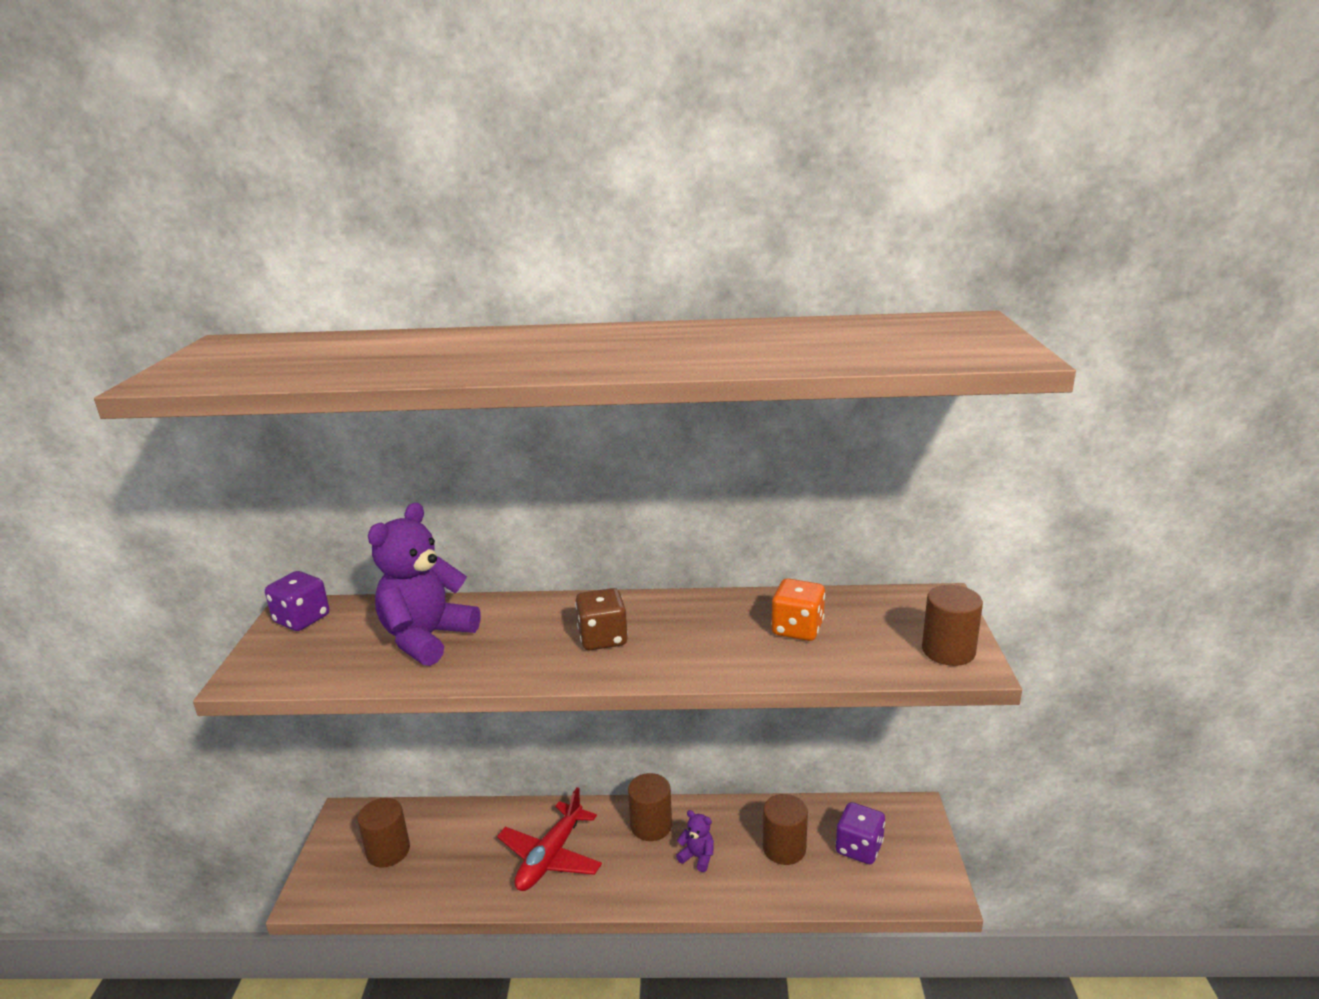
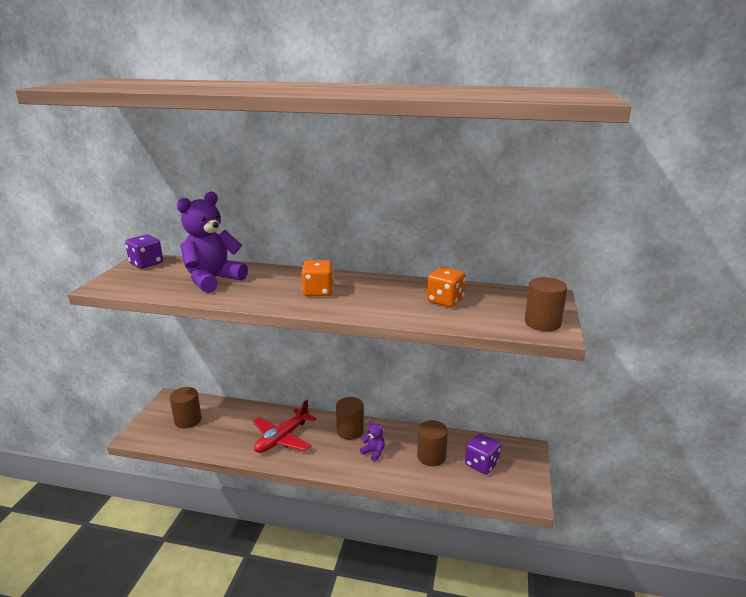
camera: 10 degrees right, 0 degrees up
(603, 638) = (318, 292): brown dice -> orange dice

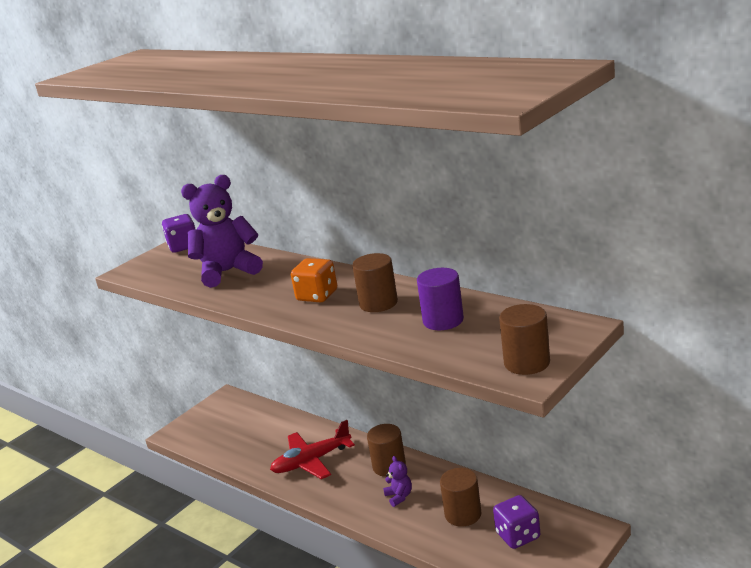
camera: 30 degrees right, 0 degrees up
(188, 420) = (230, 424): brown cylinder -> brown cylinder (378, 303)
(445, 301) = (443, 320): orange dice -> purple cylinder

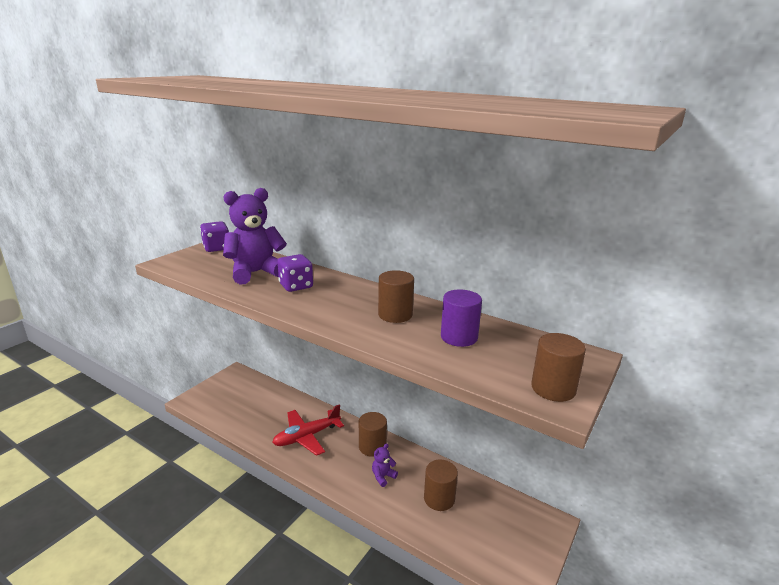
camera: 10 degrees left, 0 degrees up
(317, 296) = (338, 302): orange dice -> none
(399, 496) = (383, 476): purple teddy bear -> purple teddy bear turned 105 degrees counterclockwise
(518, 536) = (489, 524): purple dice -> purple dice (296, 286)

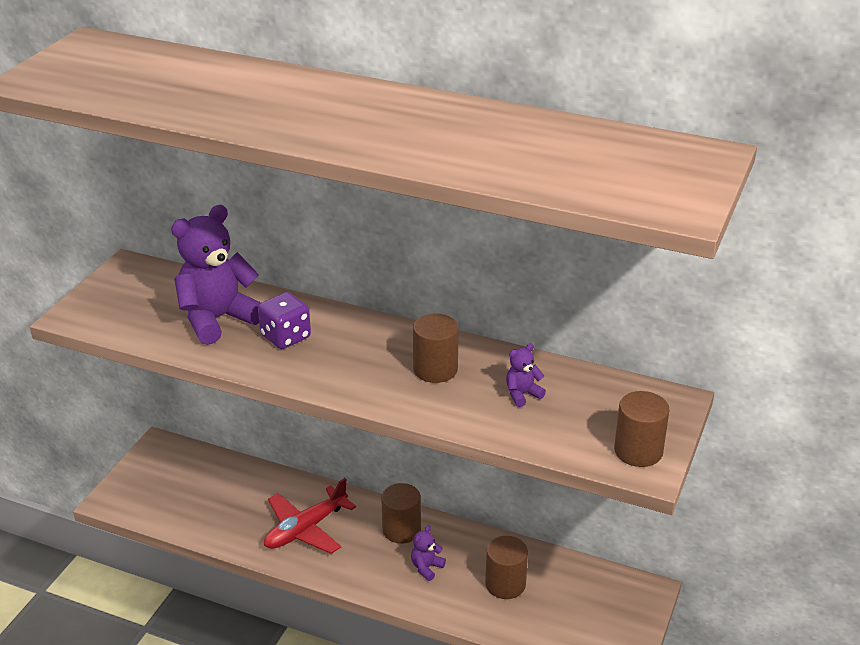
camera: 10 degrees left, 10 degrees up
(217, 248) = (132, 276): purple dice -> none
(459, 337) = (522, 394): purple cylinder -> purple teddy bear

